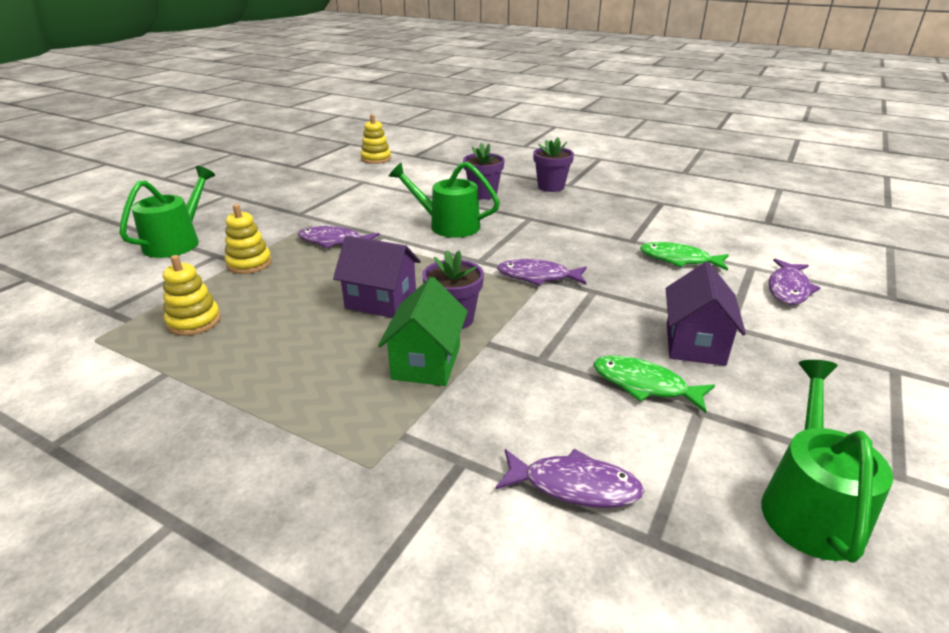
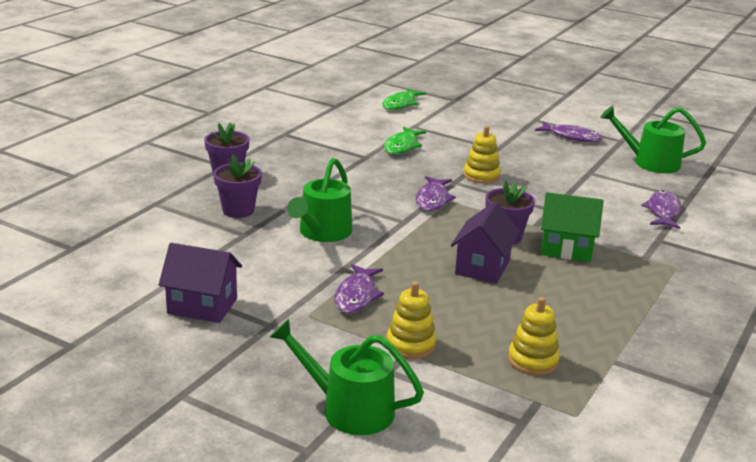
camera: 90 degrees left, 5 degrees down
(376, 159) = (71, 277): yellow stacking toy -> yellow stacking toy (481, 176)
(644, 385) = (570, 182): green fish -> green fish (400, 104)
(694, 344) = (521, 161): purple house -> purple house (202, 306)
(788, 289) = (446, 123): purple fish -> purple fish (572, 137)

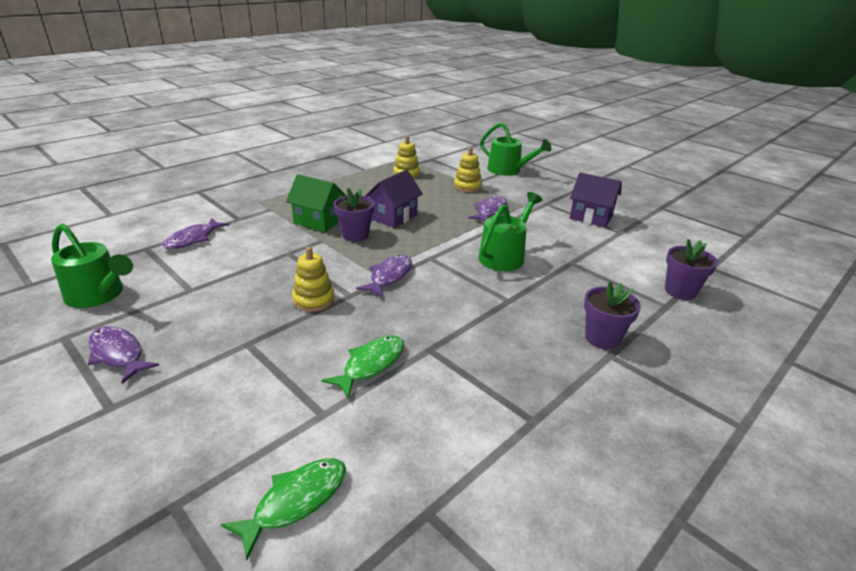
camera: 165 degrees left, 5 degrees up
(238, 210) = (581, 287): purple flower pot -> purple flower pot (680, 291)

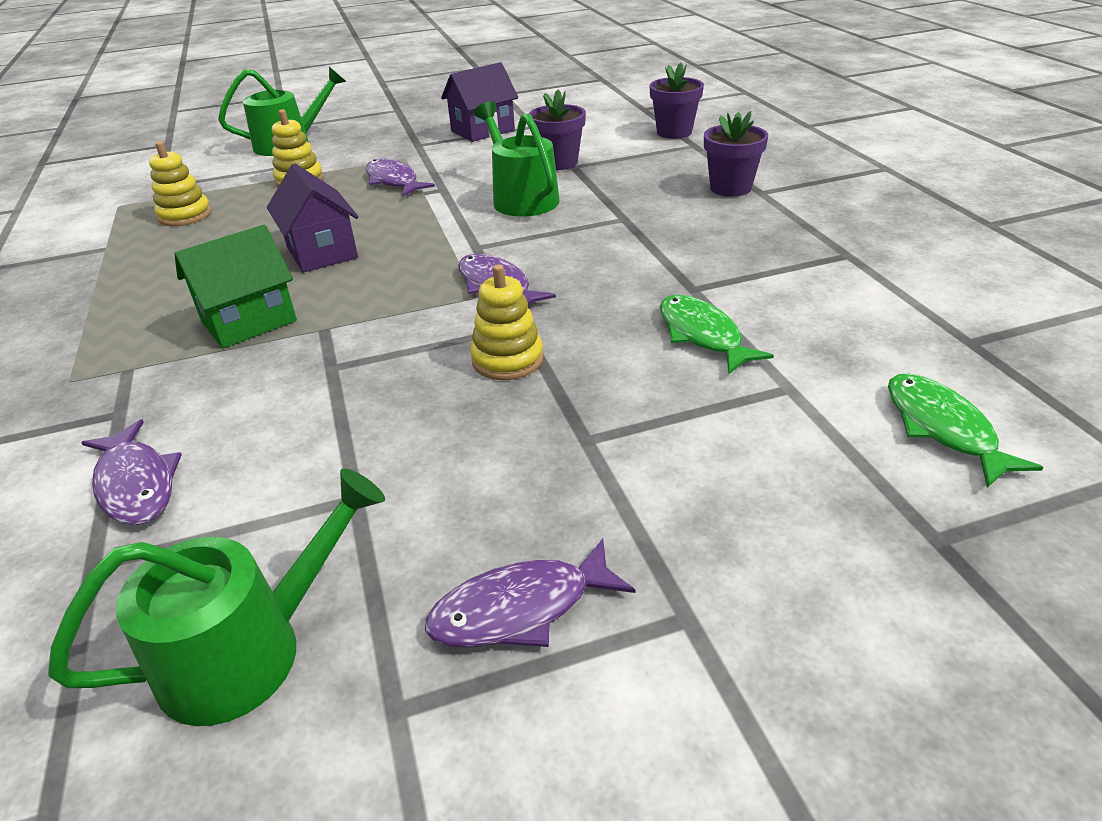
camera: 60 degrees left, 5 degrees up
(355, 235) = (342, 294): purple flower pot -> purple flower pot (559, 163)

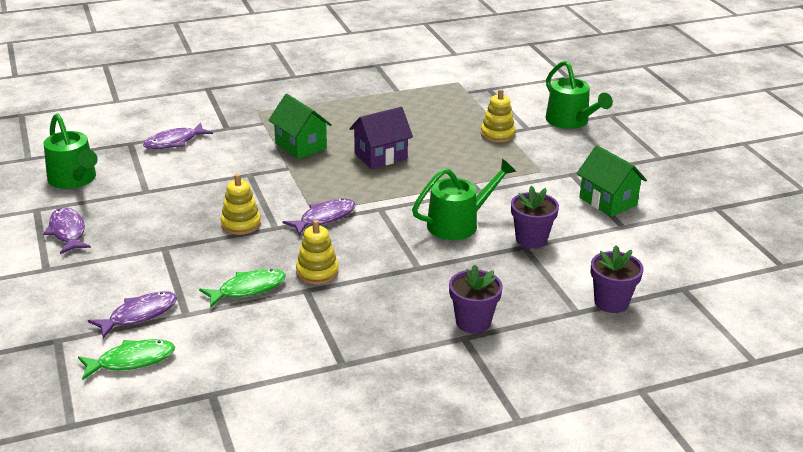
camera: 85 degrees right, 5 degrees down
(185, 215) = (440, 105): yellow stacking toy -> yellow stacking toy (317, 272)
(394, 181) = (494, 170): purple fish -> purple fish (139, 315)
(482, 130) = (608, 201): purple house -> green house

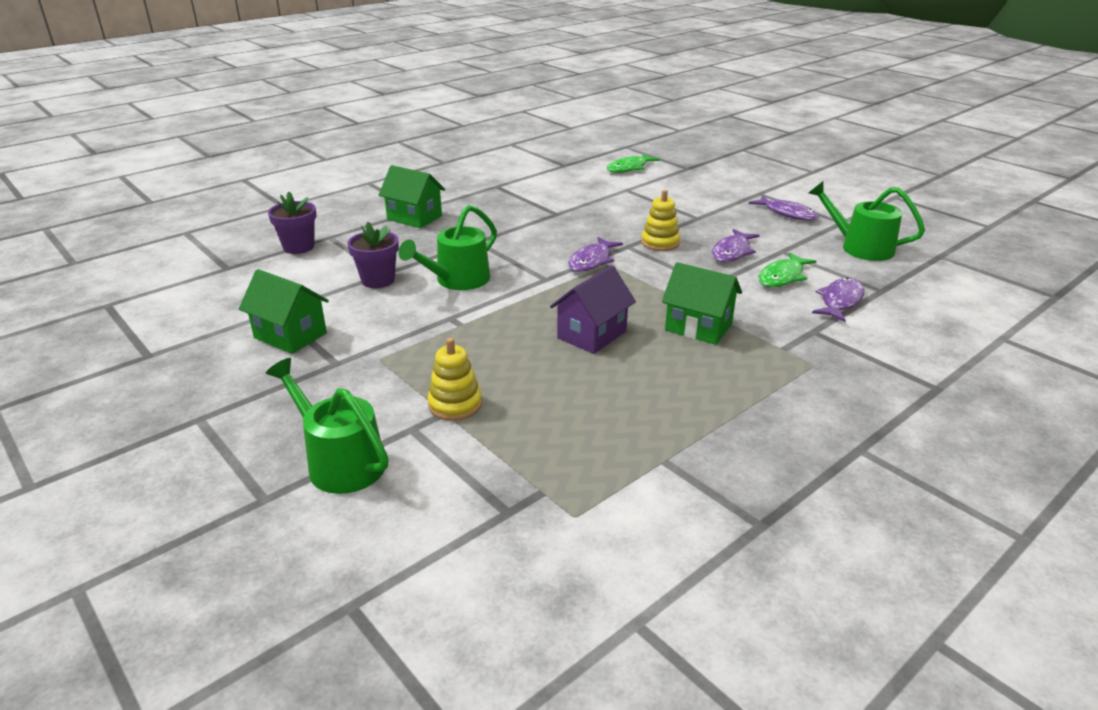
camera: 160 degrees right, 0 degrees up
(139, 315) = (656, 184): purple fish -> purple fish (732, 252)
(248, 289) = (600, 207): green fish -> green fish (782, 277)
(317, 272) = (558, 224): yellow stacking toy -> none
(473, 322) = (414, 218): purple flower pot -> green house

